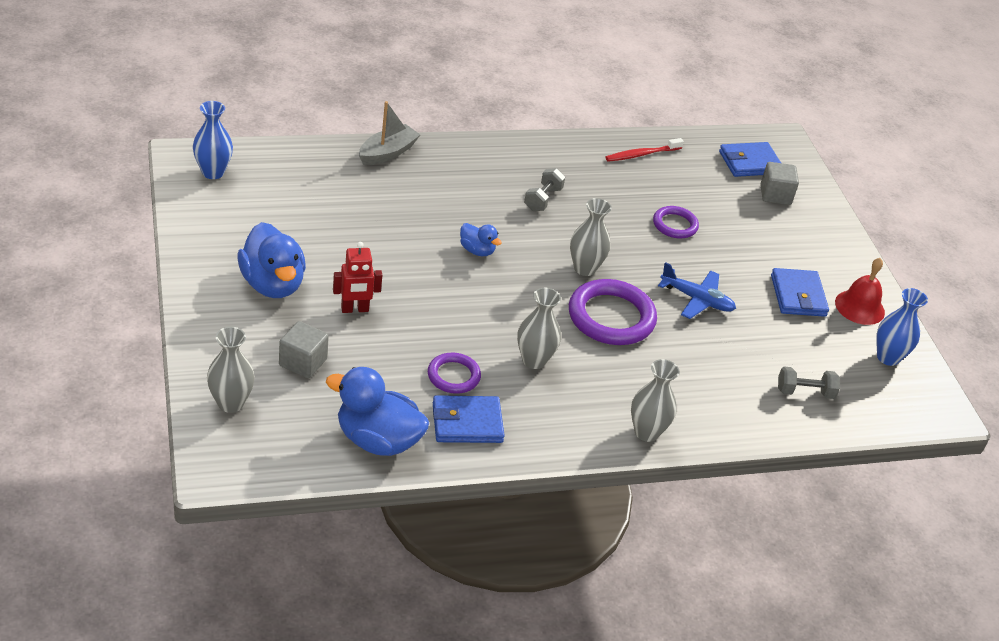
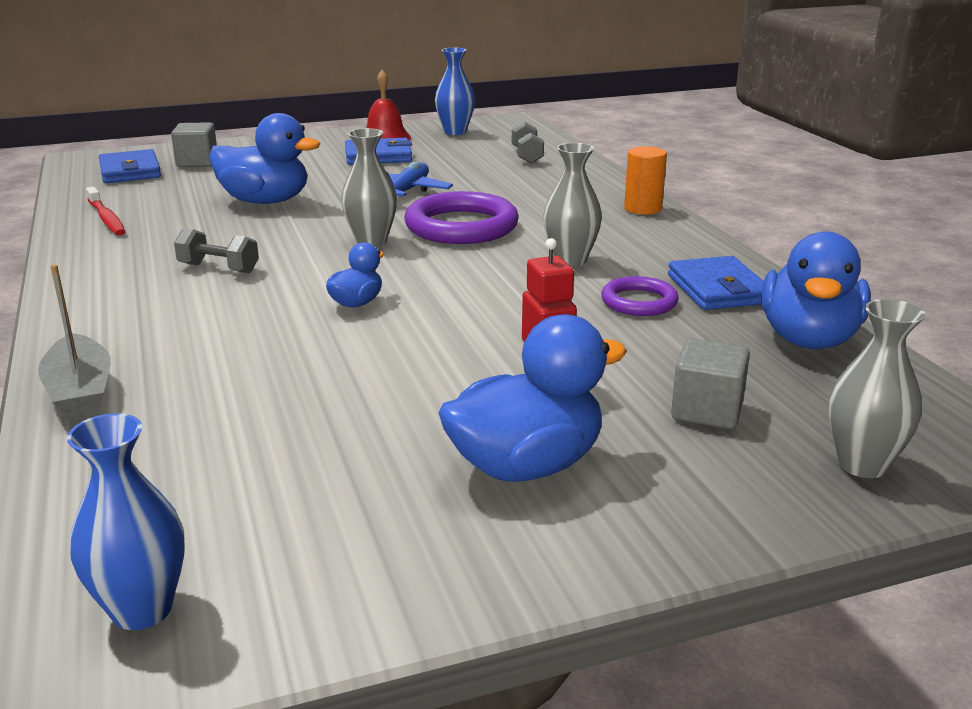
camera: 90 degrees left, 15 degrees down
(387, 153) = (80, 393): grey boat -> grey boat turned 150 degrees counterclockwise
(646, 432) = (643, 208): grey vase -> orange cylinder
(675, 225) = (265, 201): purple ring -> blue duck

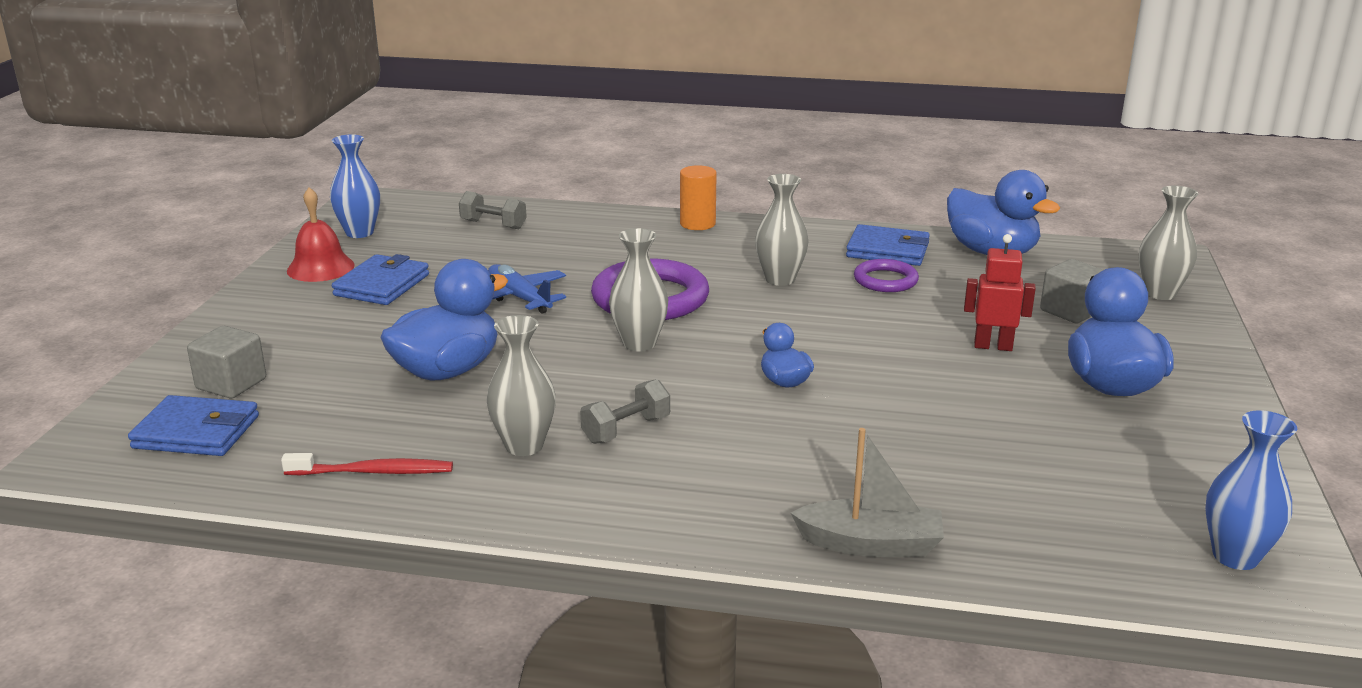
camera: 60 degrees left, 0 degrees up
(170, 246) = (524, 446): none -> grey vase

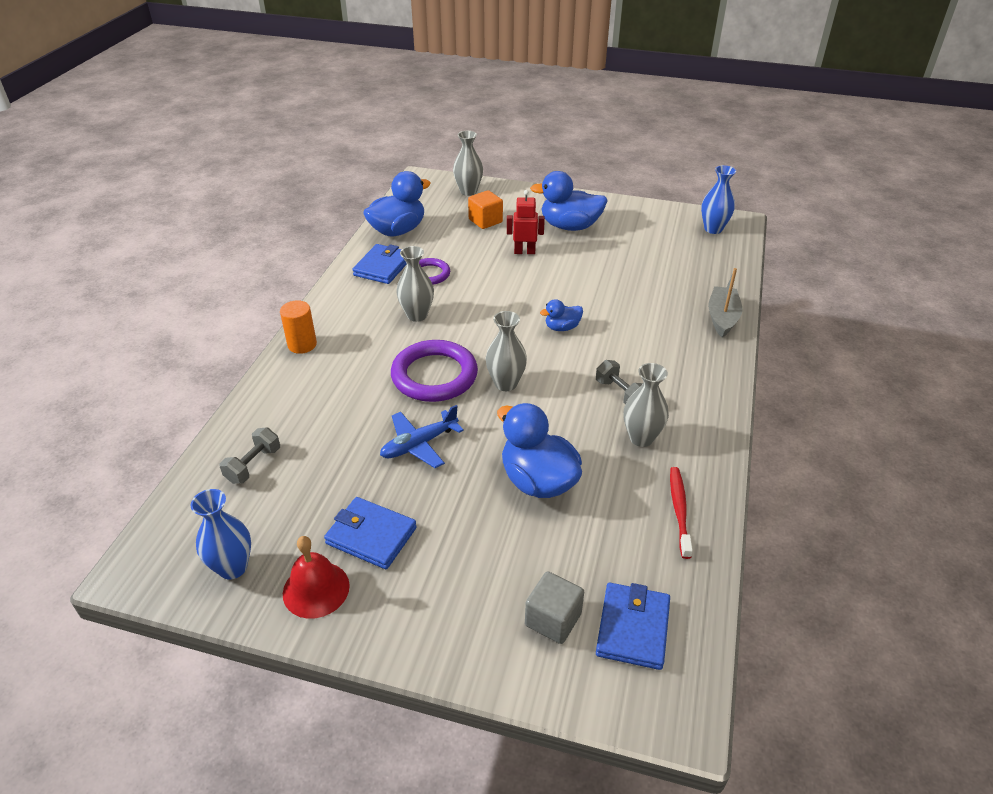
camera: 85 degrees left, 15 degrees up
(993, 346) = (524, 252): red robot -> red robot turned 75 degrees clockwise
(1070, 311) = (485, 221): grey cube -> orange cube

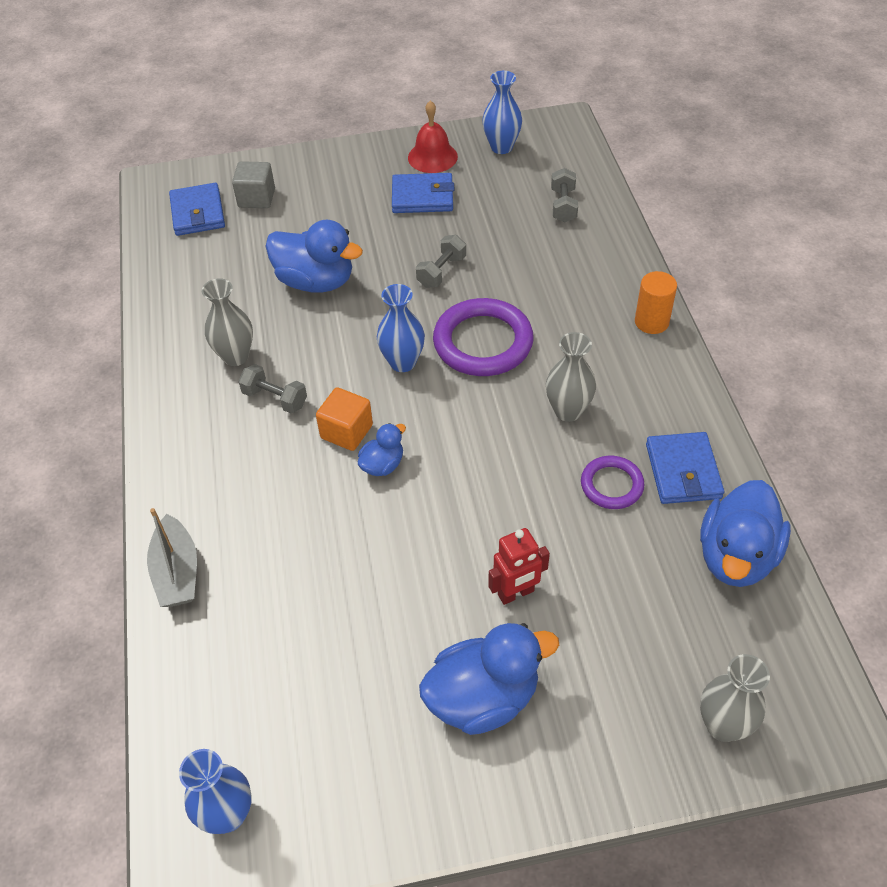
camera: 155 degrees right, 10 degrees up
(419, 444) = (441, 272): blue plane -> grey dumbbell
(485, 221) = (628, 646): orange cube -> orange cube (346, 431)
(506, 383) = (402, 362): grey vase -> blue vase
(679, 510) = (182, 303): red toothbrush -> none

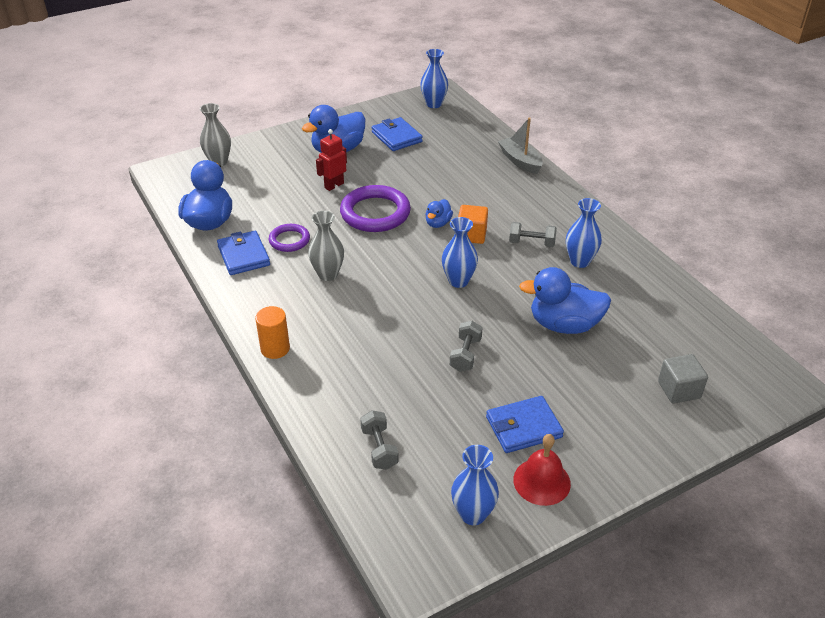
camera: 160 degrees right, 10 degrees down
(198, 213) = (716, 363): blue wallet -> blue wallet (396, 137)
(235, 356) = (579, 261): grey vase -> blue vase
(483, 342) = (405, 306): purple ring -> purple ring (375, 213)

